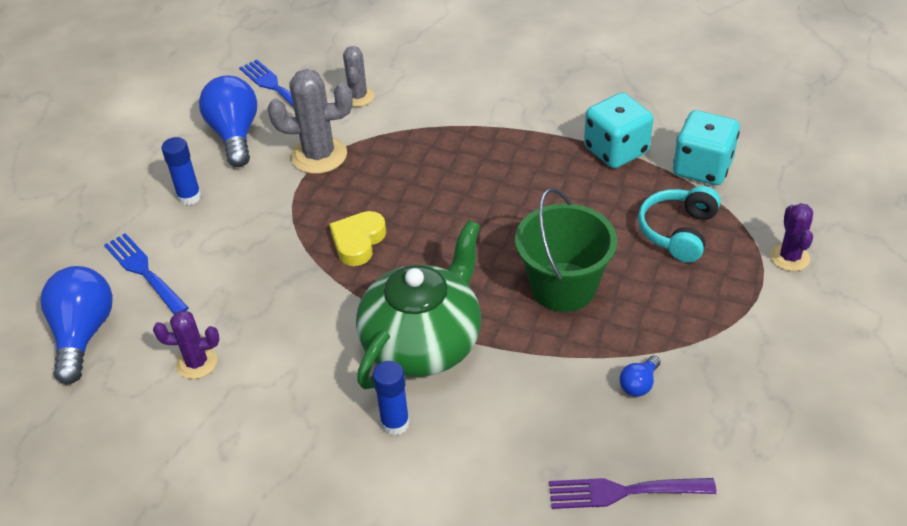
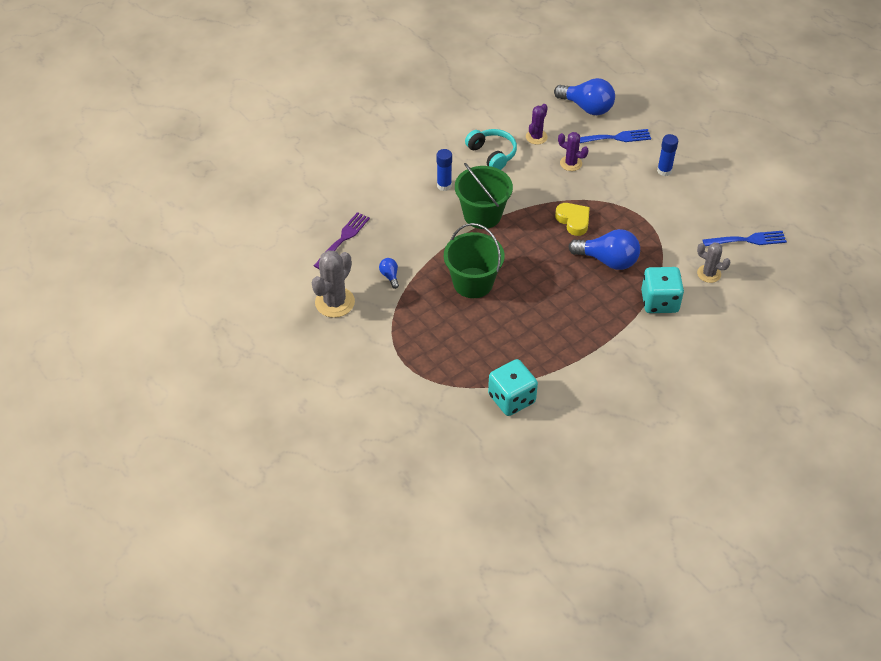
camera: 120 degrees right, 5 degrees up
(235, 134) = (709, 206): blue light bulb -> blue light bulb (608, 260)
(319, 155) = (661, 234): grey cactus -> grey cactus (335, 302)
(423, 342) = (482, 215): green teapot -> green bucket
(616, 150) = (560, 367): turquoise dice -> turquoise dice (659, 302)
(678, 232) = (471, 353): turquoise headphones -> turquoise headphones (492, 154)
(789, 257) = (411, 388): purple cactus -> purple cactus (571, 163)

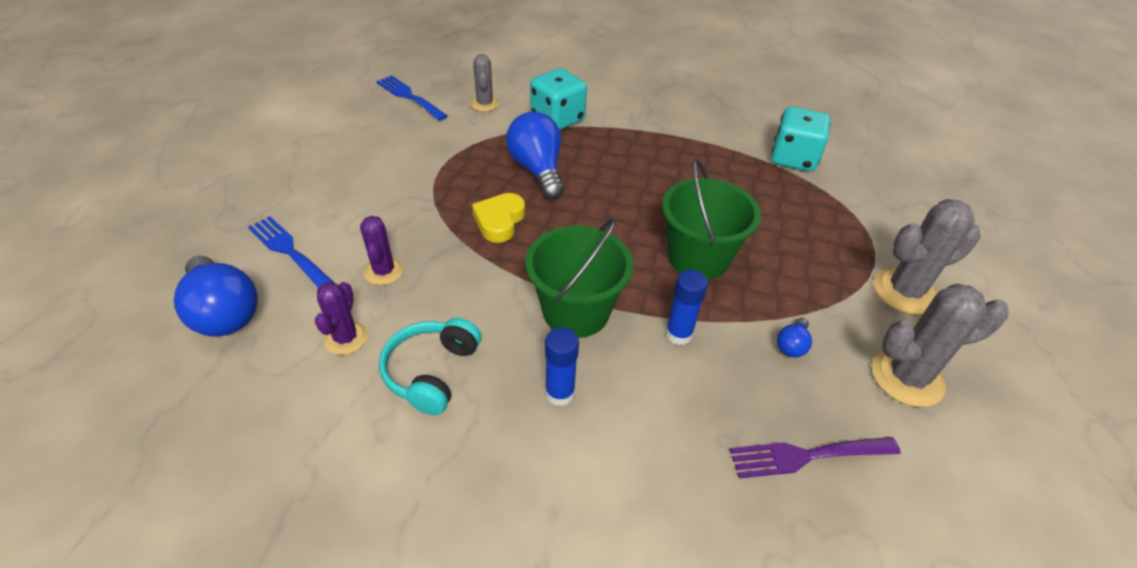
camera: 130 degrees left, 5 degrees down
(371, 350) = (904, 291): none -> grey cactus
(536, 137) = (346, 338): purple cactus -> purple cactus turned 75 degrees counterclockwise
(587, 107) = (224, 312): blue light bulb -> blue light bulb turned 150 degrees clockwise
(664, 171) = (333, 184): blue glue stick -> blue glue stick (678, 334)

